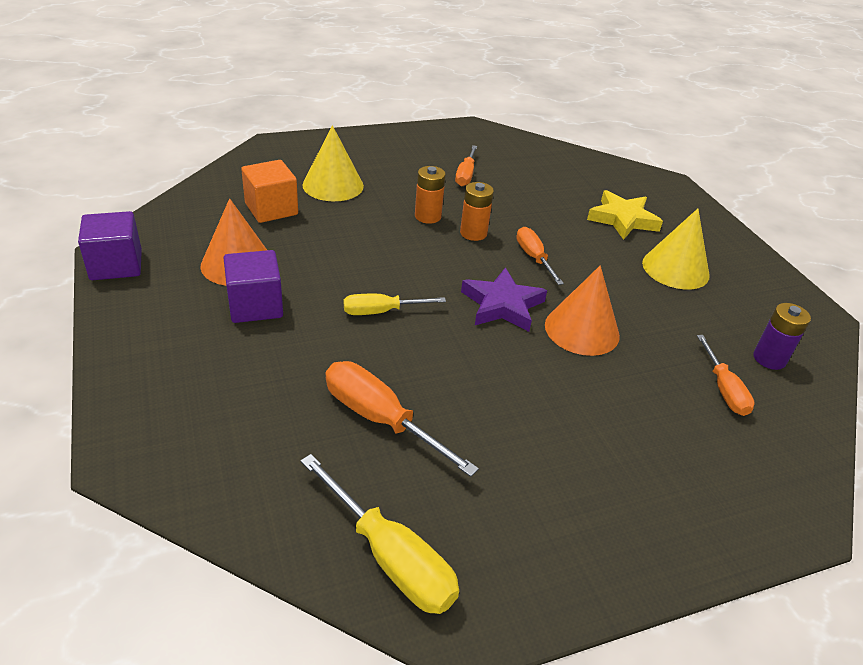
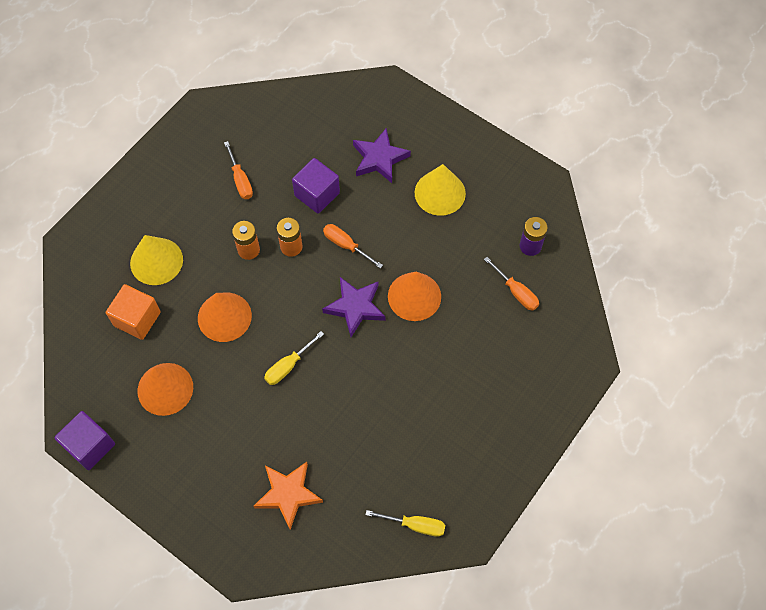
camera: 30 degrees left, 25 degrees up
(255, 305) = (210, 416): purple cube -> purple cube (317, 194)
(260, 419) = (288, 494): none -> orange star
(354, 246) = (224, 317): none -> orange cone
(380, 419) = (350, 448): orange screwdriver -> none
(390, 556) = (415, 525): yellow screwdriver -> yellow screwdriver, size x0.64
(622, 219) = (379, 158): yellow star -> purple star

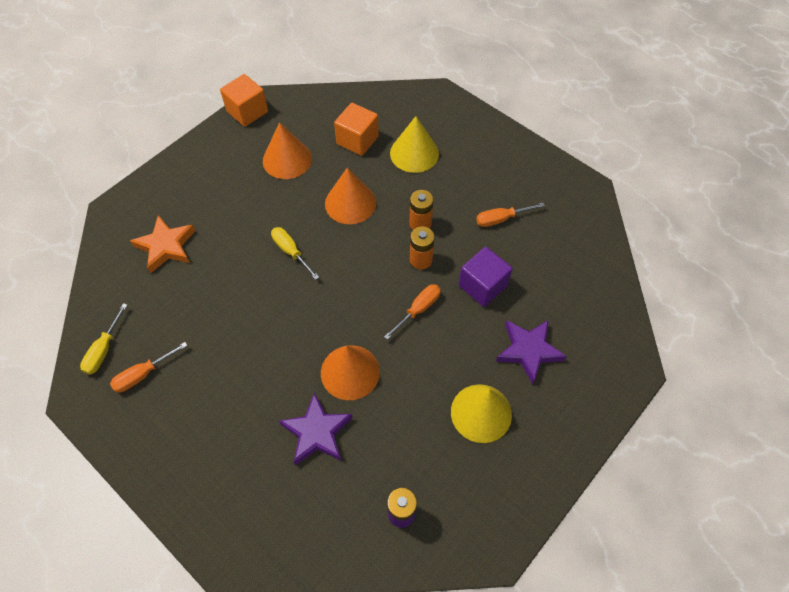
camera: 95 degrees right, 5 degrees down
(90, 446) = (247, 111): purple cube -> orange cube
(355, 307) = (345, 313): purple star -> purple star (317, 432)
(516, 292) = (341, 486): orange screwdriver -> orange screwdriver (143, 374)

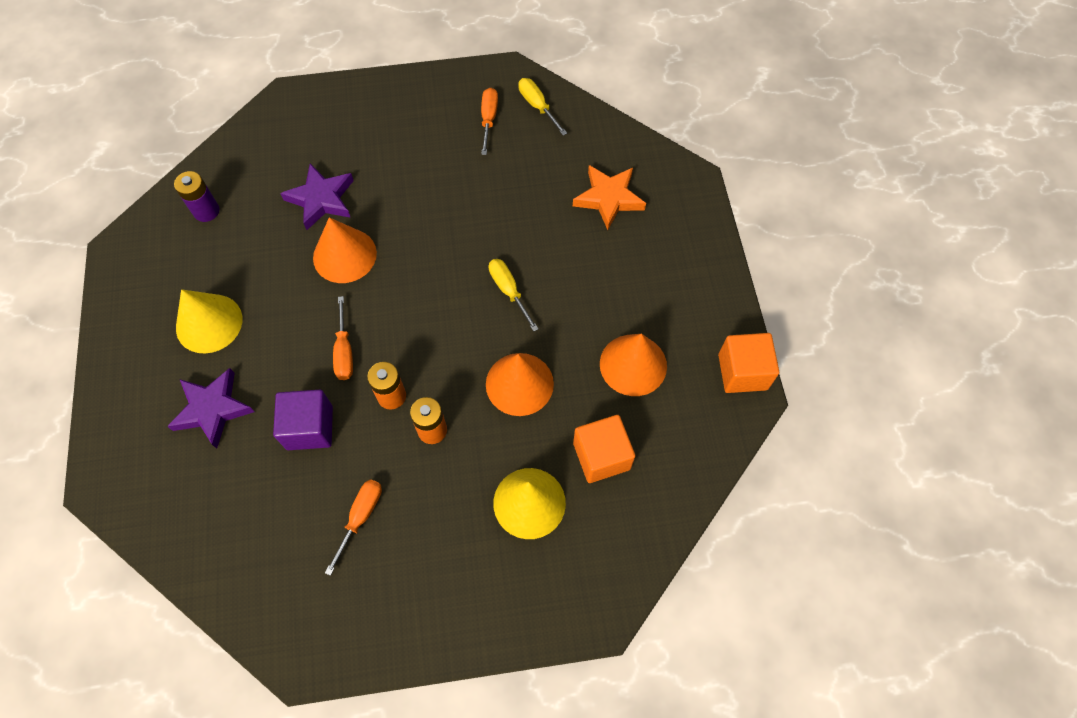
camera: 130 degrees right, 5 degrees up
(291, 252) = (509, 291): yellow screwdriver -> yellow screwdriver turned 120 degrees counterclockwise

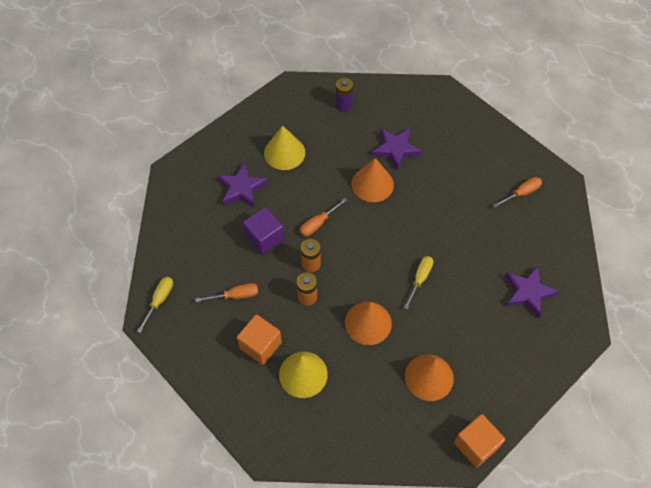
camera: 55 degrees right, 5 degrees down
(537, 106) = (555, 212): yellow screwdriver -> yellow screwdriver (159, 301)
(601, 456) = (358, 395): orange cube -> orange cube (260, 345)
(609, 198) = (528, 293): orange star -> purple star

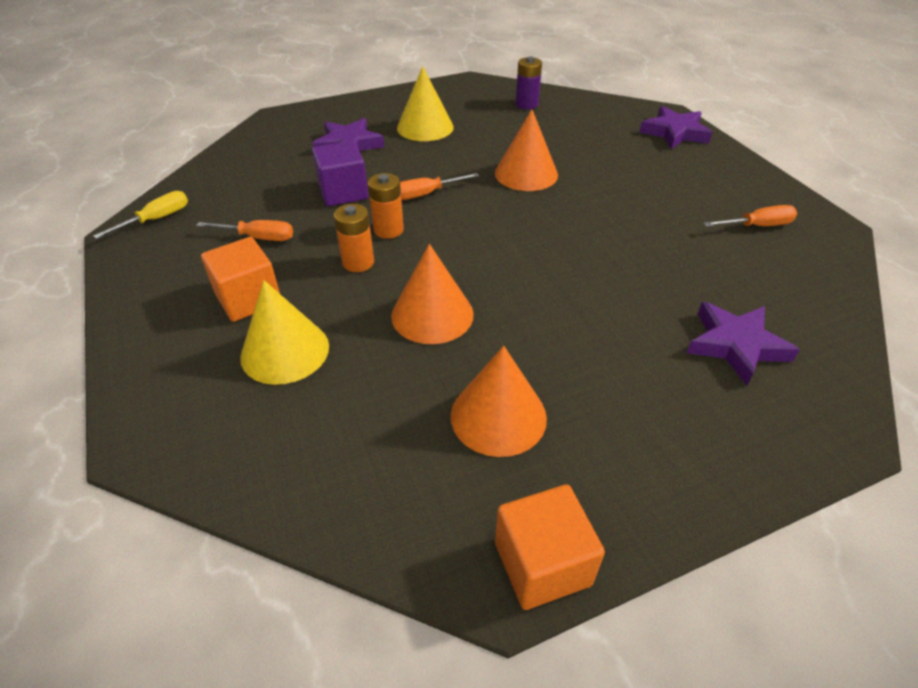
camera: 20 degrees right, 15 degrees down
(395, 149) = (576, 150): purple star -> purple star (674, 132)
(420, 279) = (546, 283): yellow screwdriver -> none

